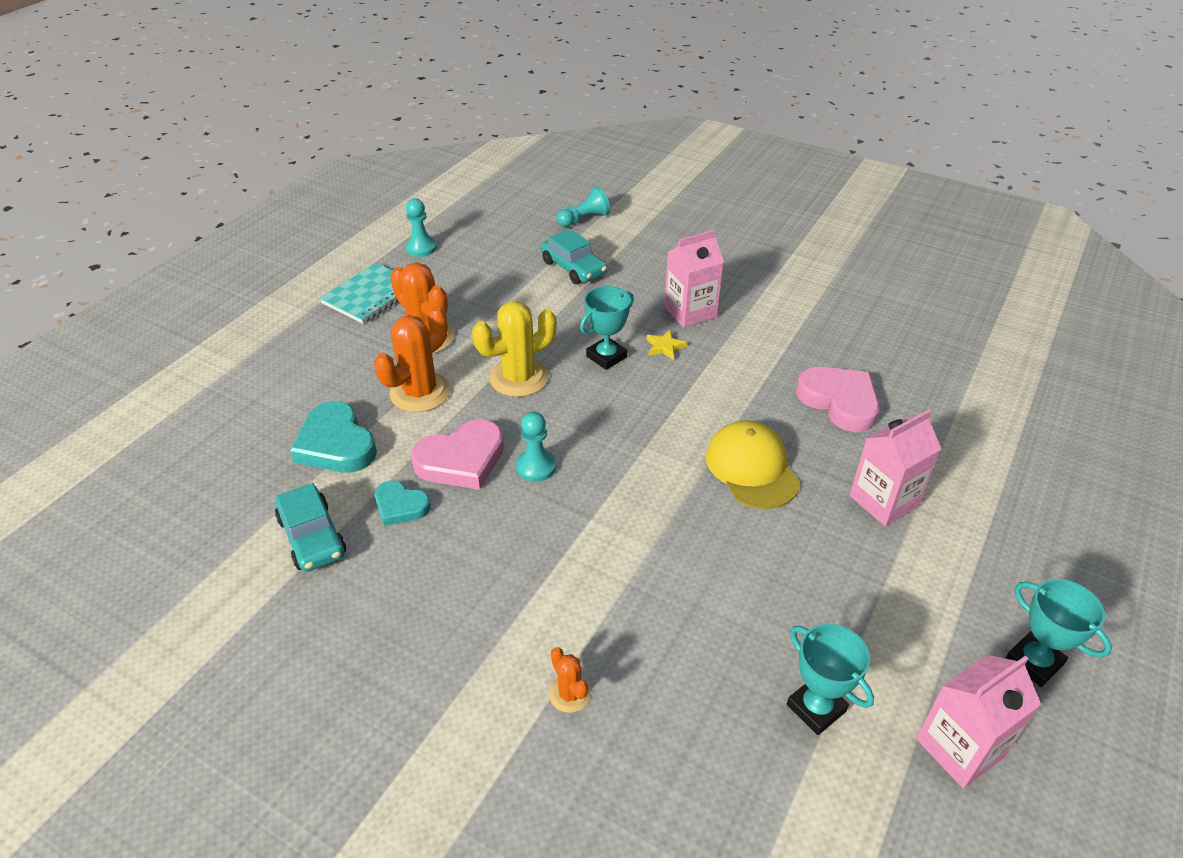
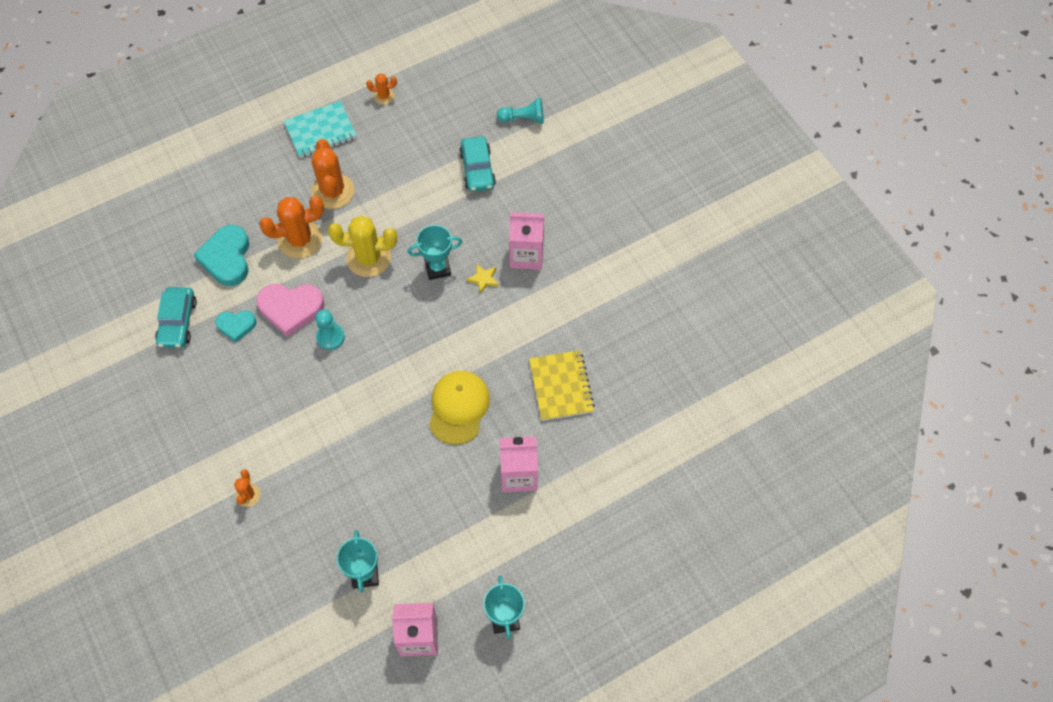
camera: 30 degrees right, 20 degrees up
(400, 506) = (236, 325): turquoise heart -> turquoise heart turned 60 degrees counterclockwise
(421, 248) = (384, 96): turquoise pawn -> orange cactus
(839, 401) = (561, 386): pink heart -> yellow notebook

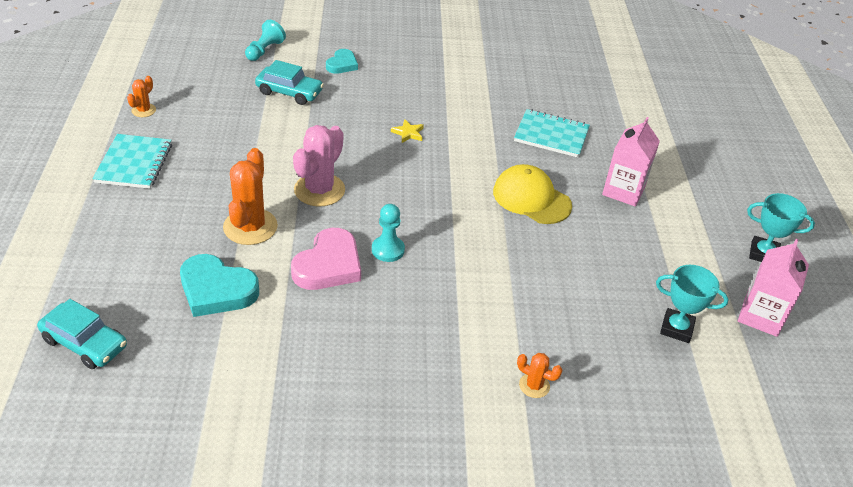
camera: 65 degrees left, 20 degrees down
(178, 322) = (262, 364): turquoise car -> turquoise car (85, 343)
(236, 325) = (311, 315): turquoise heart -> turquoise heart (342, 64)
(333, 191) = (216, 183): orange cactus -> none
(368, 258) = (319, 190): yellow cactus -> pink cactus
(438, 268) = (372, 153): turquoise trophy -> none
(526, 255) = (405, 102): pink carton -> none
(561, 386) = (551, 135): yellow notebook -> turquoise notebook

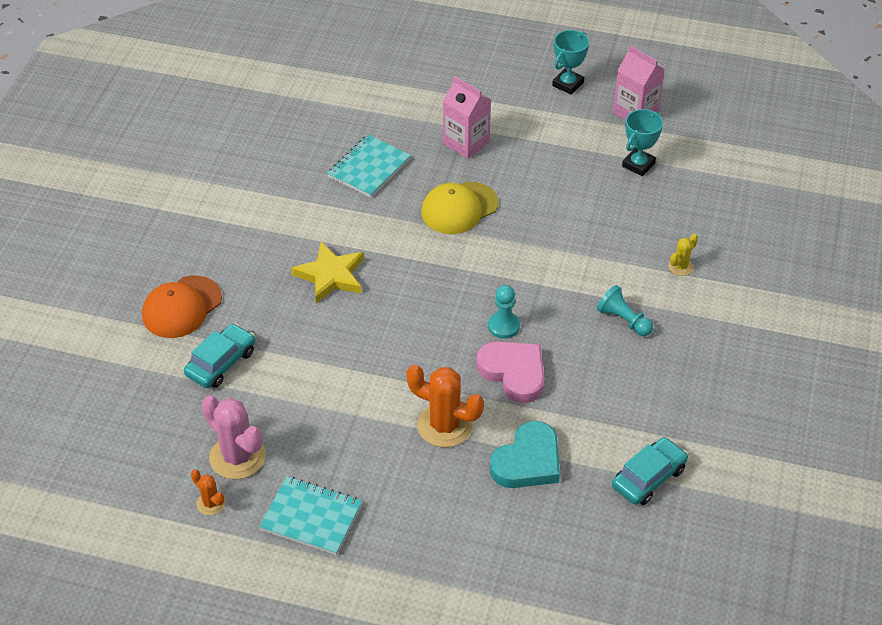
camera: 70 degrees left, 5 degrees up
(85, 343) = (575, 567): turquoise car -> turquoise car (648, 477)
(264, 50) = (123, 374): turquoise pawn -> turquoise pawn (623, 320)
(319, 190) = (403, 363): pink cactus -> pink cactus (237, 457)
(342, 64) = (182, 307): turquoise heart -> orange cap
(408, 133) = (331, 275): yellow star -> yellow star, size x2.04
(534, 385) = (680, 266): orange cactus -> yellow cactus

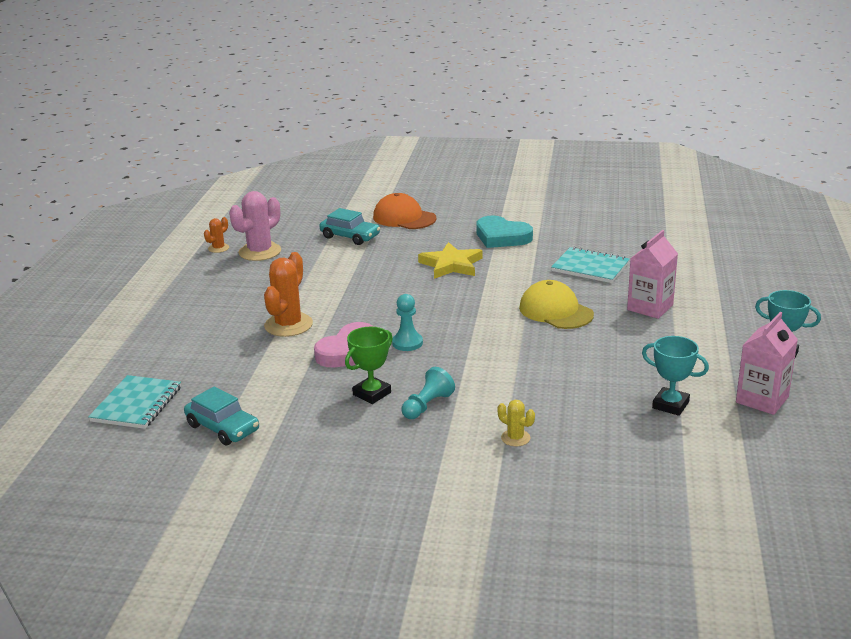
camera: 85 degrees right, 20 degrees down
(311, 517) = (200, 282): turquoise notebook -> turquoise notebook (137, 404)
(527, 461) = (247, 365): turquoise heart -> turquoise heart (502, 237)
(598, 359) = (372, 393): none -> green trophy

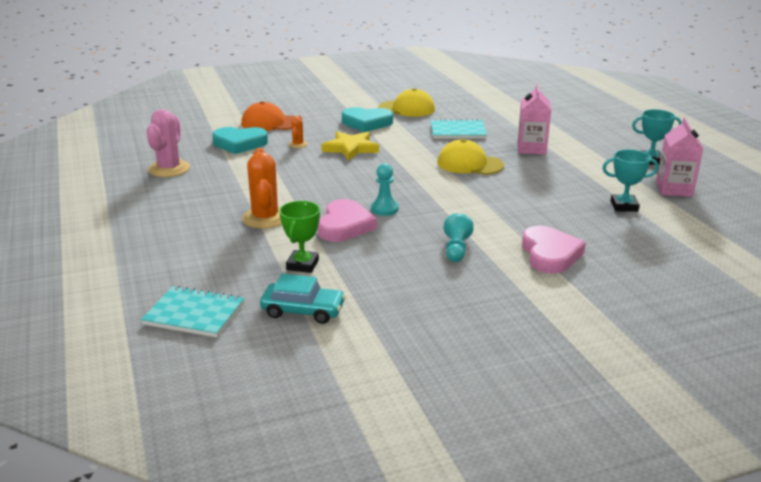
camera: 30 degrees left, 0 degrees up
(137, 404) = (194, 314): turquoise notebook -> turquoise notebook turned 60 degrees counterclockwise
(218, 248) = (124, 173): orange cactus -> orange cactus (298, 144)
(350, 236) = (239, 144): turquoise car -> turquoise heart
(372, 393) = (401, 252): green trophy -> green trophy (302, 265)
(515, 438) = (550, 254): yellow cactus -> pink heart
(565, 227) = (407, 109): none -> yellow cap

